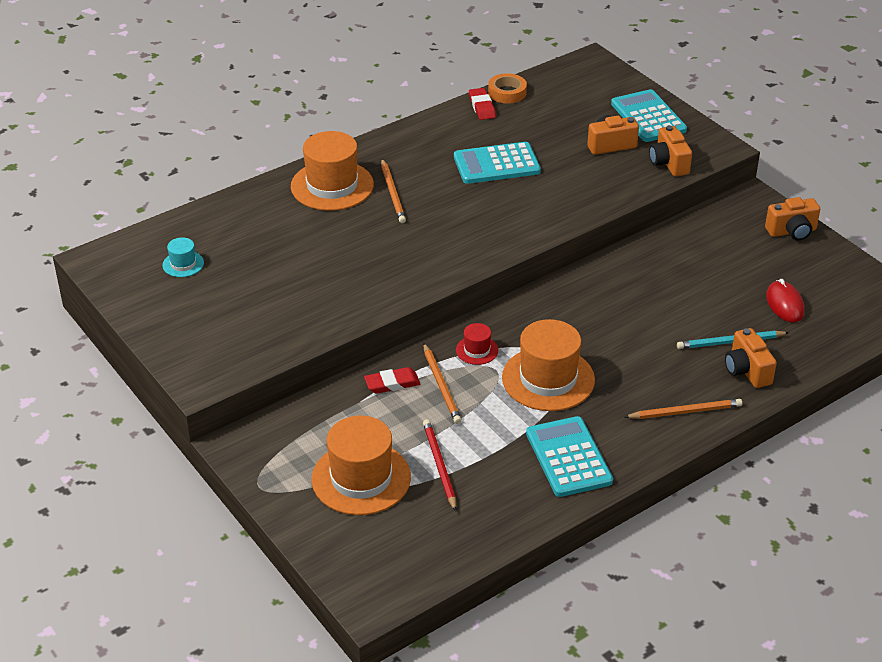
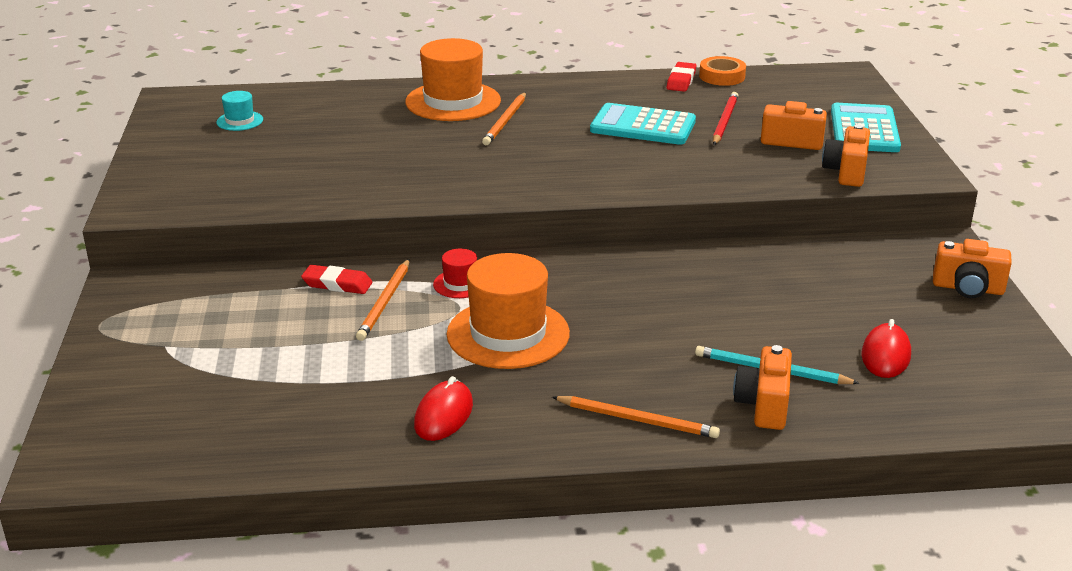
camera: 30 degrees right, 10 degrees down
(361, 478) = (202, 354): orange hat -> none
(439, 465) = (294, 371): red pencil -> red pencil (724, 121)
(568, 457) = (443, 415): turquoise calculator -> red mouse

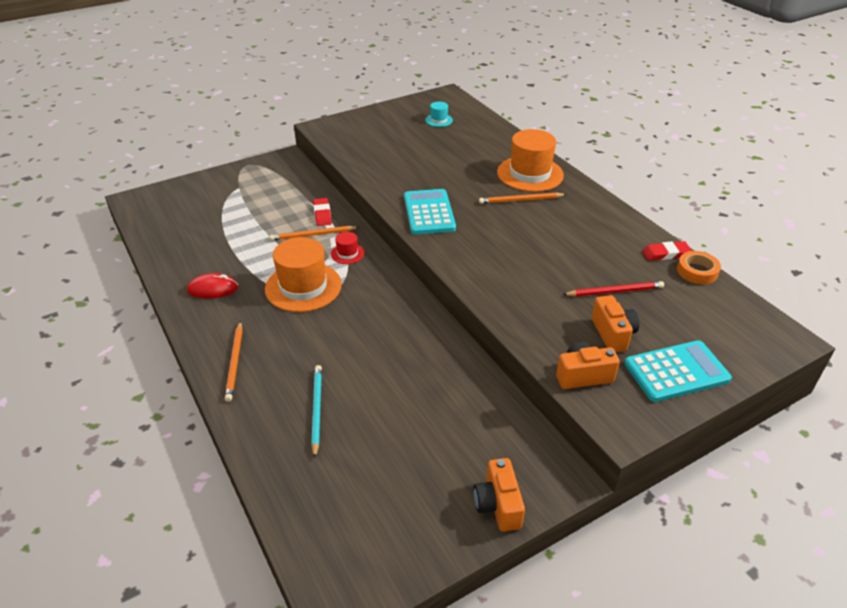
camera: 65 degrees right, 10 degrees up
(643, 126) = (568, 256): turquoise calculator -> turquoise calculator (429, 212)
(764, 405) = (272, 415): orange camera -> none
(885, 355) = (365, 468): red mouse -> none

